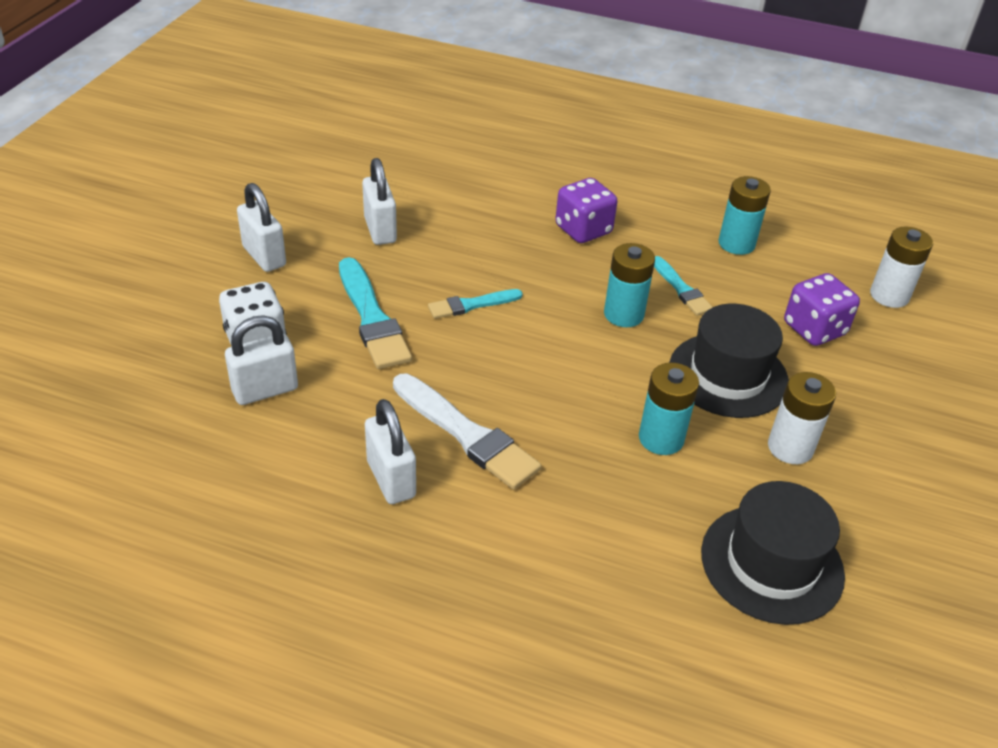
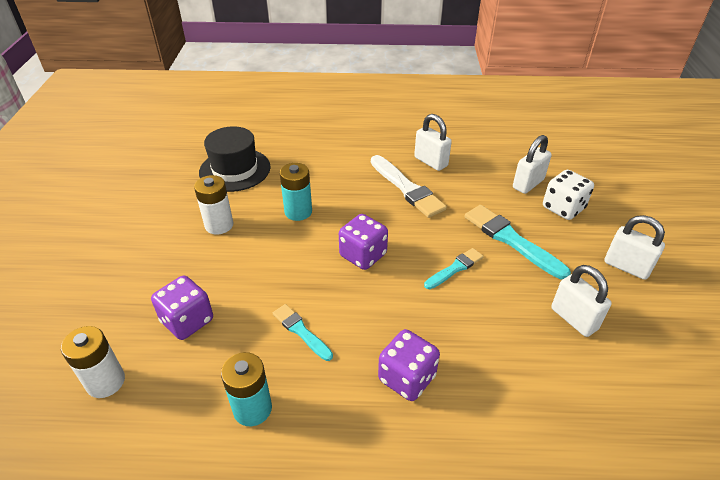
camera: 165 degrees right, 0 degrees up
(467, 434) = (407, 188): white brush -> white brush turned 150 degrees counterclockwise
(582, 349) = (363, 255): none -> purple dice
(623, 314) = (342, 292): turquoise battery -> none
(728, 375) = (258, 262): black hat -> none

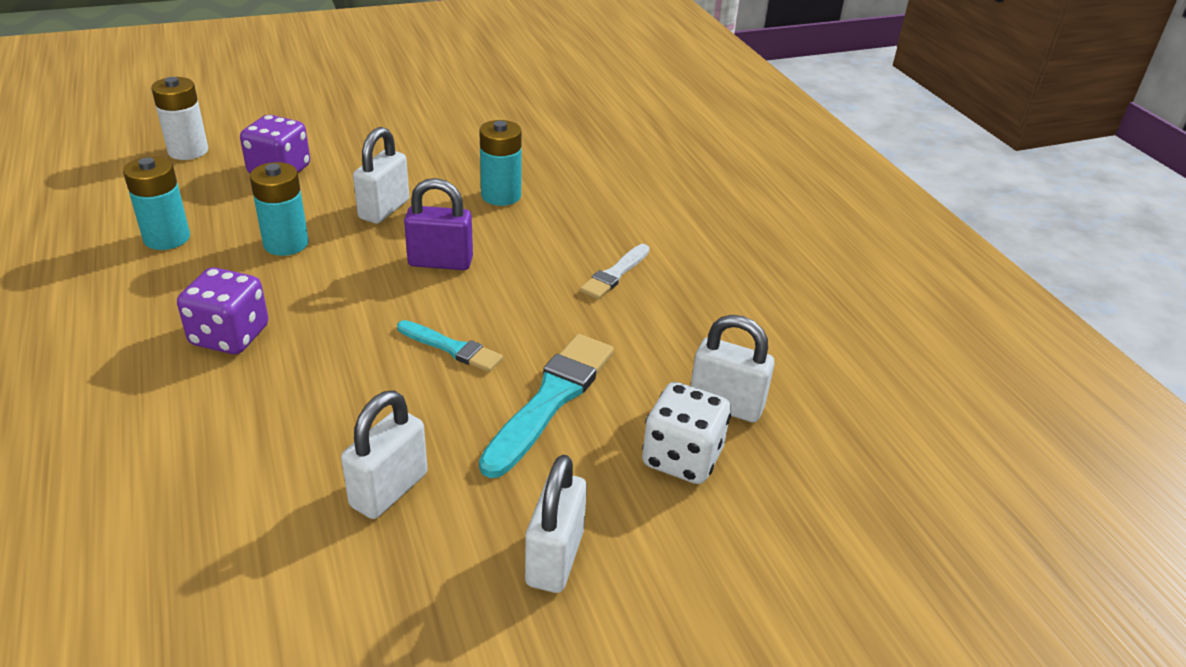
camera: 65 degrees right, 5 degrees down
(219, 225) = (443, 149): white battery -> none
(235, 170) = (557, 133): black hat -> none
(301, 331) = (286, 244): turquoise brush -> turquoise battery
(363, 255) = (440, 262): purple dice -> purple padlock
(407, 188) = (615, 274): white brush -> white brush, size x0.59
(430, 162) = (704, 286): white padlock -> white padlock (384, 209)

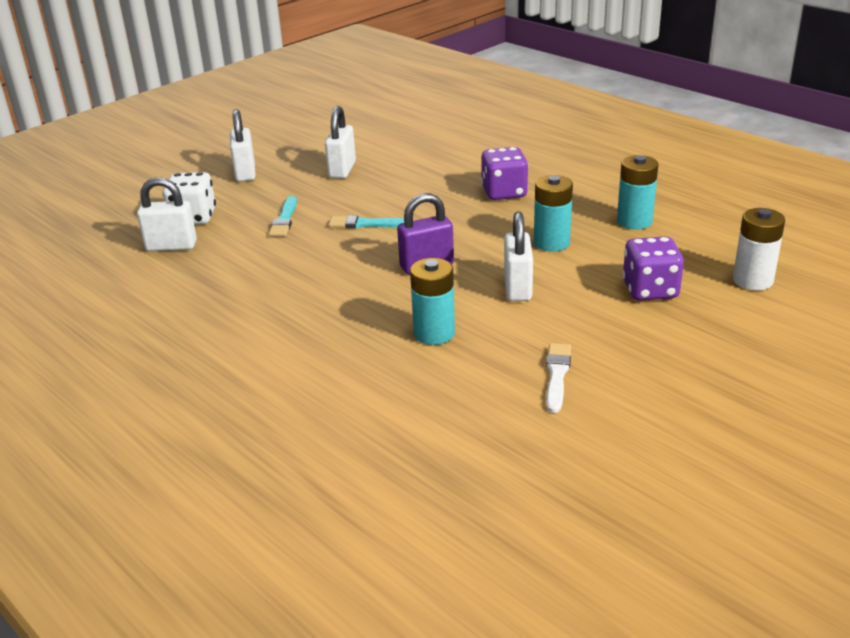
camera: 160 degrees right, 5 degrees down
(551, 399) = (284, 219): turquoise brush -> turquoise brush, size x0.59
(615, 274) = (284, 299): white brush -> white brush (557, 375)

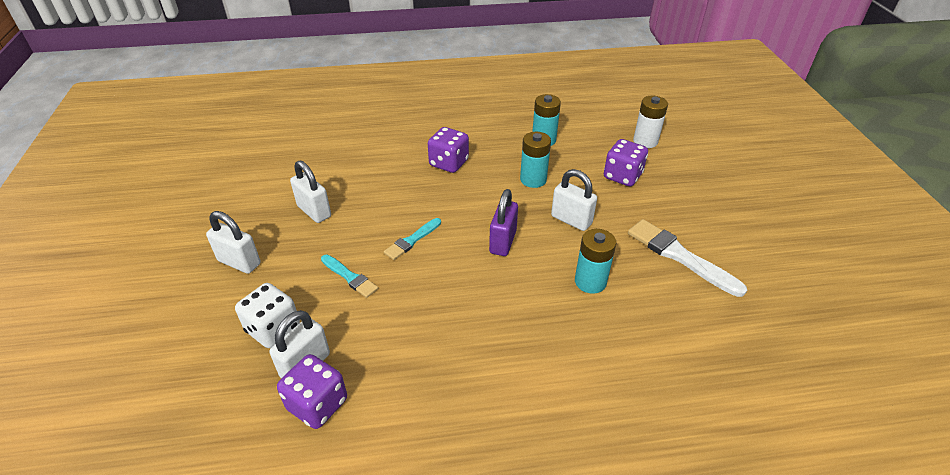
camera: 55 degrees left, 10 degrees up
(140, 268) = (317, 404): none -> purple dice
(557, 375) = (679, 256): white brush -> white brush, size x1.71

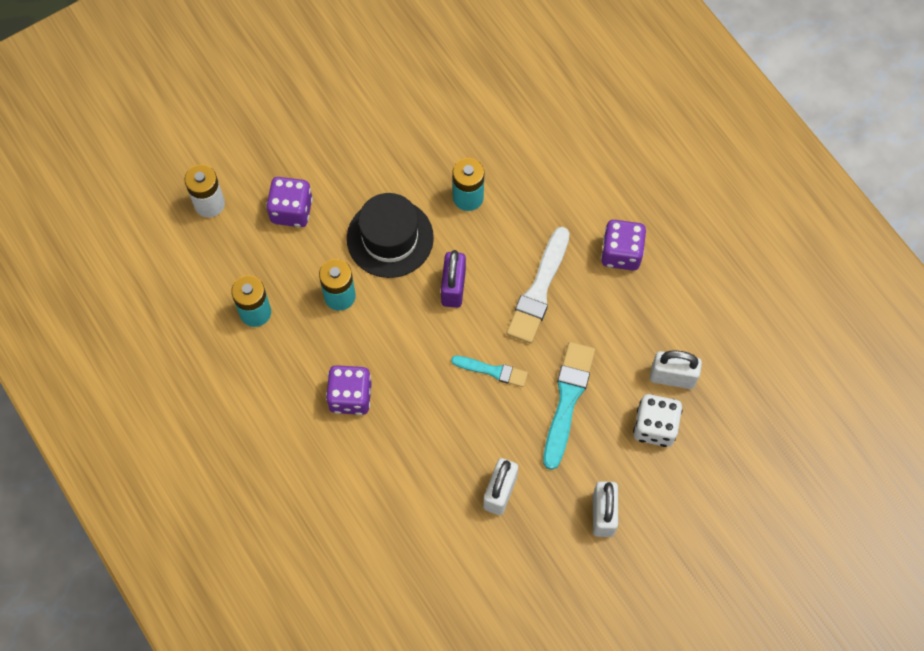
camera: 115 degrees left, 25 degrees up
(317, 404) = (697, 346): purple dice -> purple dice (621, 253)
(350, 277) = (567, 400): turquoise brush -> turquoise brush, size x1.71
(503, 242) = (453, 288): purple padlock -> purple padlock turned 75 degrees counterclockwise
(571, 220) = (390, 238): white padlock -> black hat
(679, 256) = (397, 134): white brush -> white brush (539, 290)

